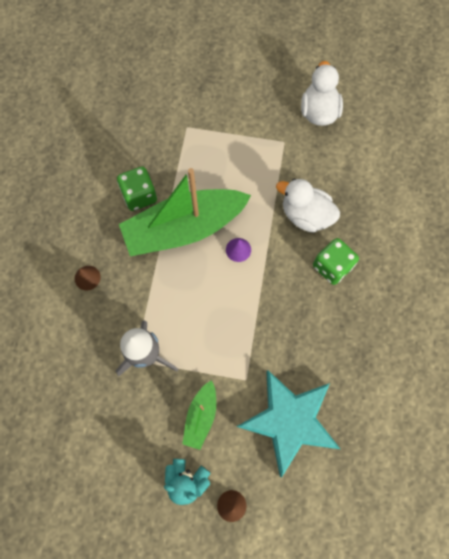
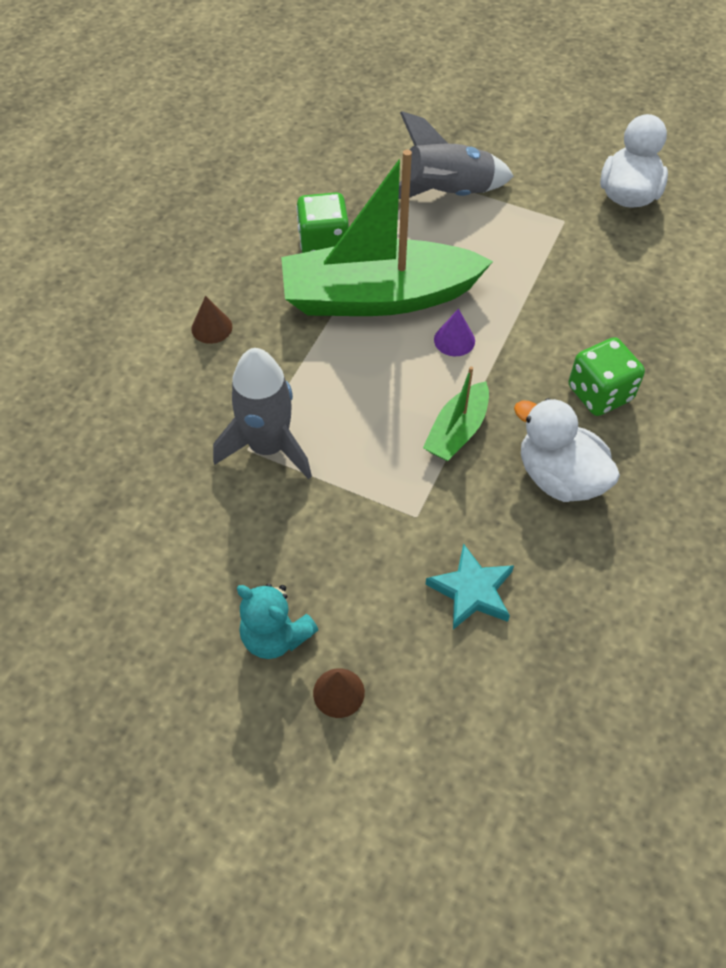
camera: 15 degrees right, 15 degrees down
(201, 416) = (327, 550): green boat -> green boat (457, 431)
(207, 138) = (447, 194): none -> grey rocket
(289, 420) = (472, 591): turquoise star -> turquoise star, size x0.51
(305, 215) = (574, 318): white duck -> white duck (559, 477)

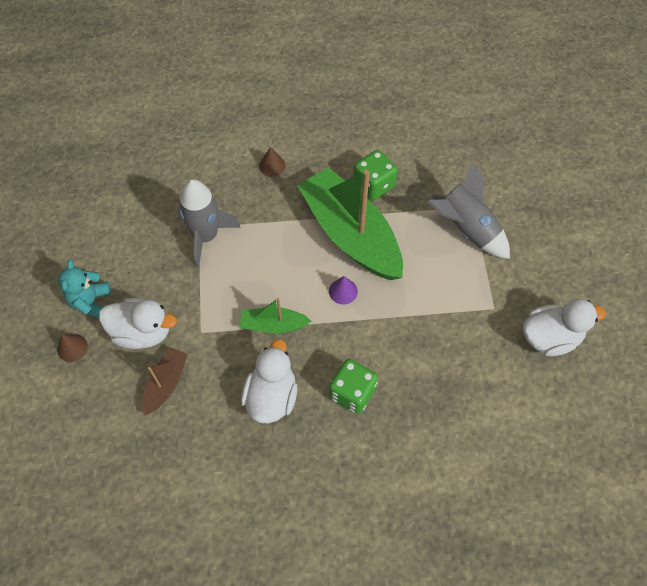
camera: 60 degrees right, 5 degrees up
(371, 588) = (142, 332): none -> white duck
(472, 591) = (166, 383): turquoise star -> brown boat

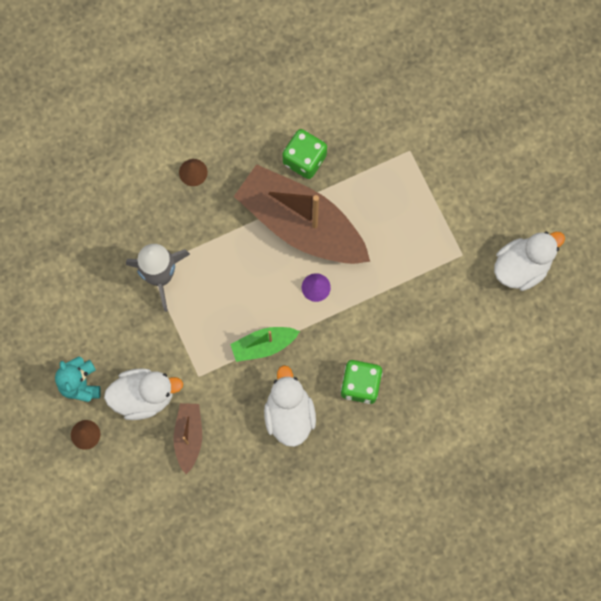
camera: 20 degrees left, 15 degrees up
(350, 234) = (301, 224): green boat -> brown boat
(466, 229) = (412, 178): grey rocket -> none

